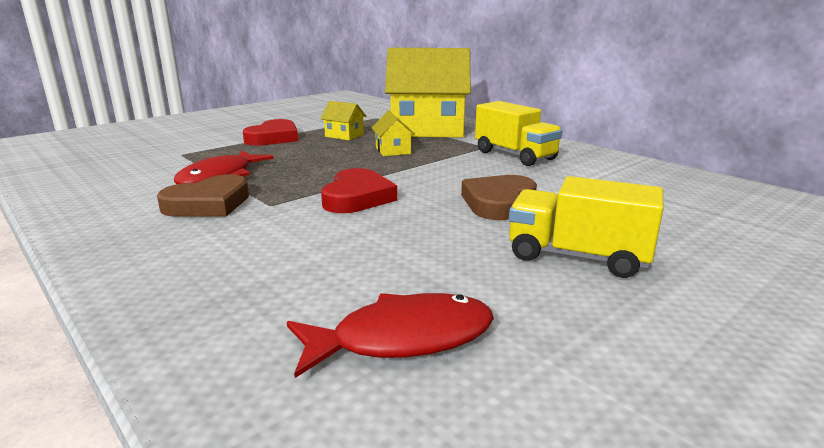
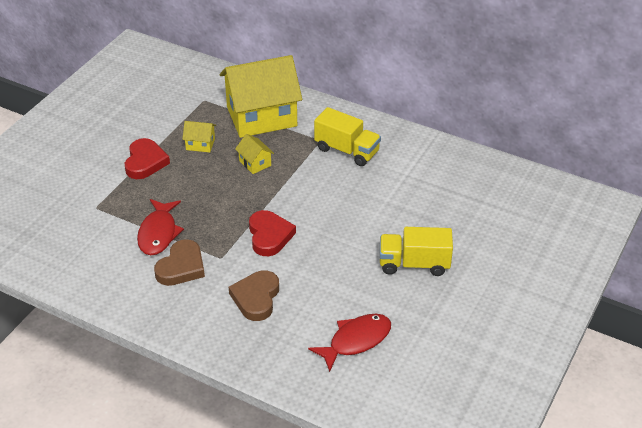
camera: 20 degrees left, 20 degrees up
(498, 203) = (357, 220): brown heart -> brown heart (256, 298)

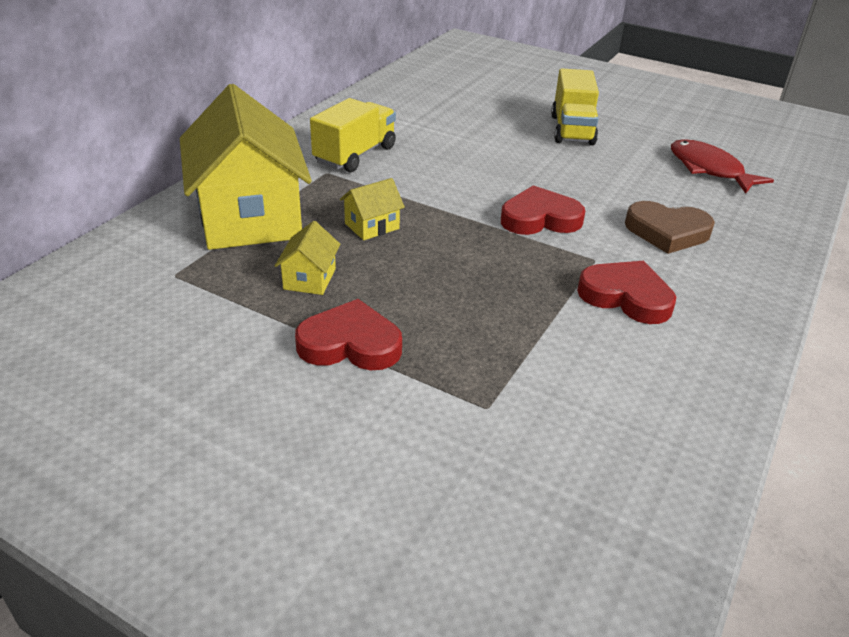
camera: 90 degrees left, 5 degrees down
(158, 233) = (551, 322): red fish -> none
(181, 267) = (626, 297): brown heart -> red heart

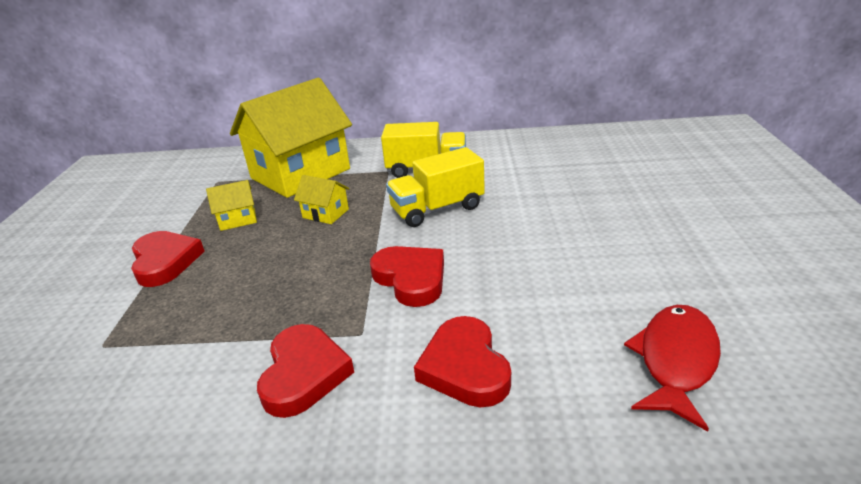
camera: 65 degrees right, 5 degrees down
(572, 130) = (625, 238): yellow truck -> yellow truck (437, 209)
(667, 232) = (465, 367): brown heart -> red heart

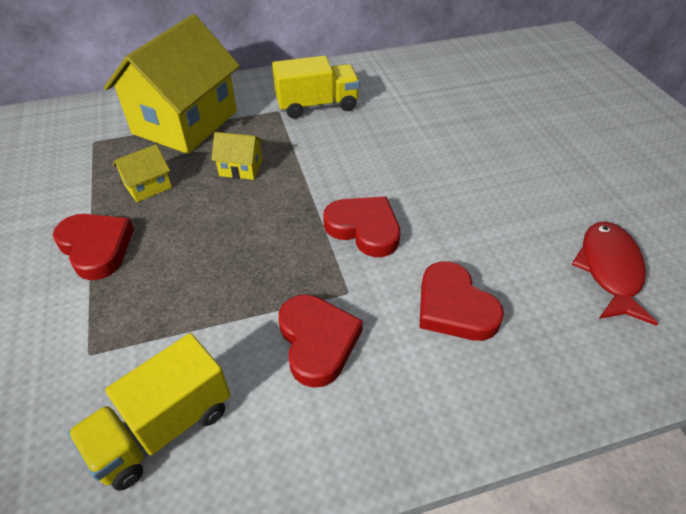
camera: 20 degrees left, 15 degrees up
(437, 209) = (350, 150): yellow truck -> yellow truck (163, 428)

